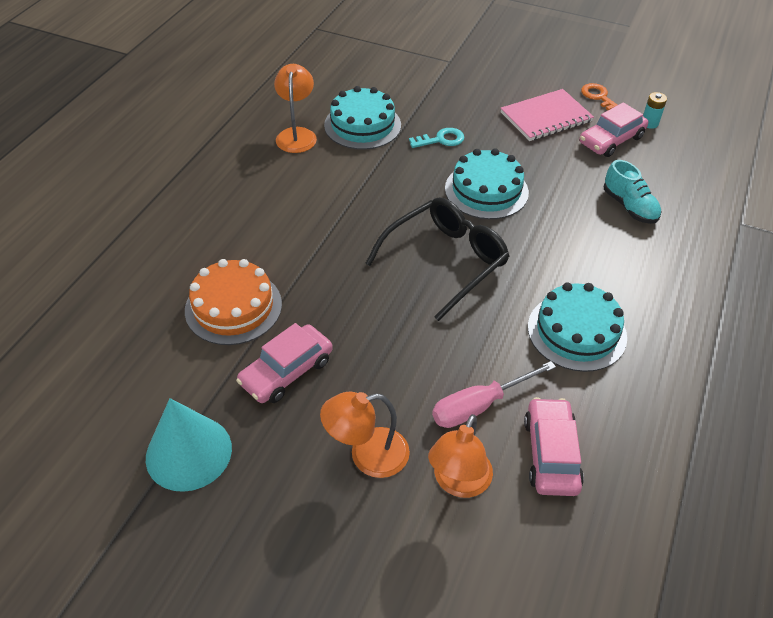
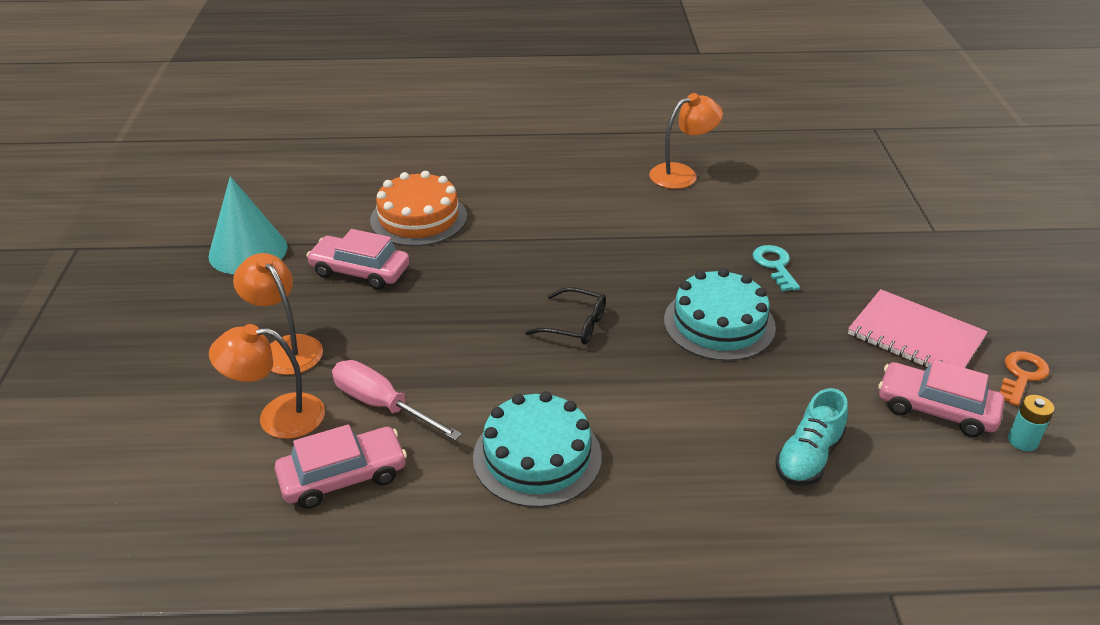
camera: 65 degrees right, 10 degrees down
(362, 125) = (741, 207): turquoise cake -> none
(441, 140) = (775, 266): turquoise key -> turquoise key turned 150 degrees counterclockwise
(445, 261) = (575, 325): black glasses -> black glasses, size x0.53

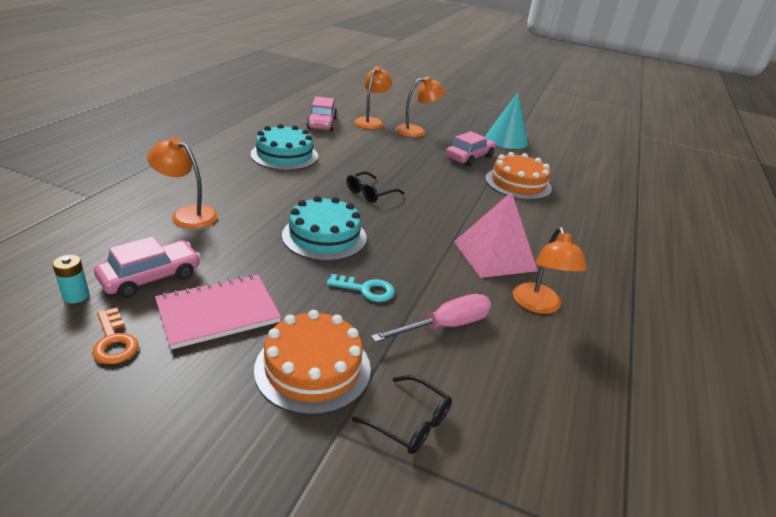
camera: 110 degrees right, 5 degrees down
(382, 405) = (356, 138): pink screwdriver -> pink screwdriver (445, 326)
(624, 207) = (494, 256): none -> pink pyramid
(808, 457) = (187, 214): turquoise shoe -> orange lamp
(886, 206) = (410, 422): none -> black glasses
(900, 260) = (313, 368): none -> orange cake

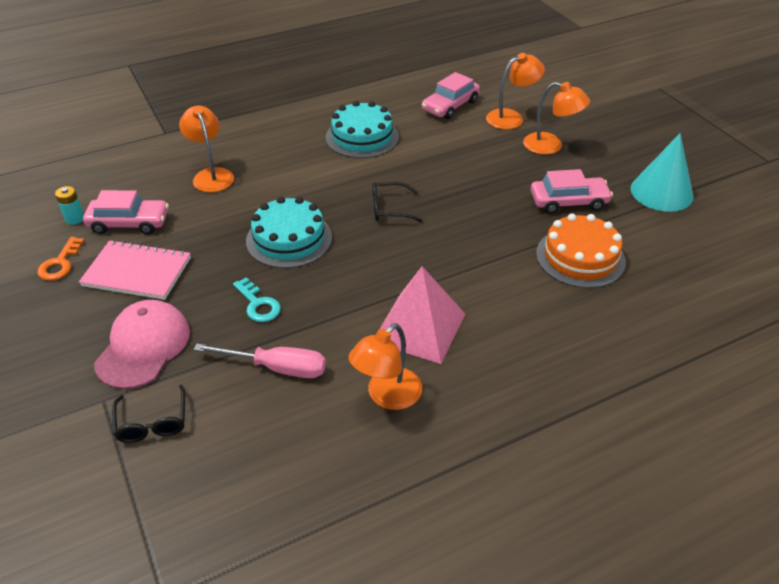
camera: 45 degrees right, 10 degrees up
(313, 368) = (143, 347): orange cake -> pink cap

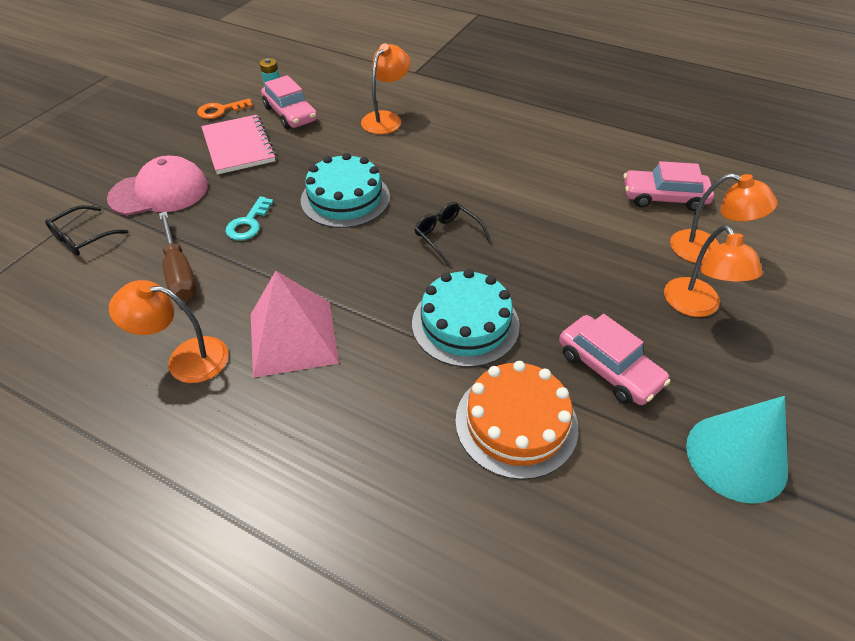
camera: 55 degrees right, 5 degrees up
(276, 368) = (180, 272): pink screwdriver -> brown screwdriver
(362, 137) = (536, 168): turquoise cake -> turquoise cake (465, 324)

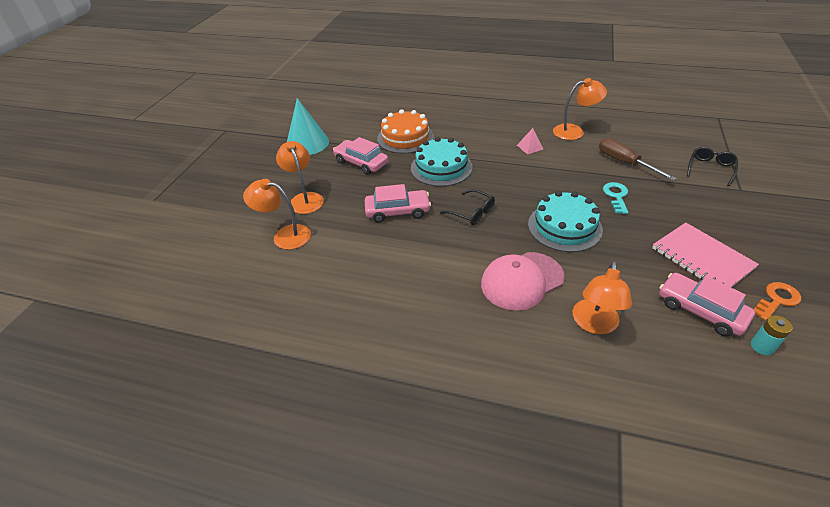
camera: 170 degrees right, 5 degrees down
(159, 192) = (708, 205): pink cap -> pink cap (521, 281)
(293, 338) = (530, 147): pink pyramid -> pink pyramid, size x0.43
(664, 197) = (304, 276): pink car -> pink car (397, 211)

